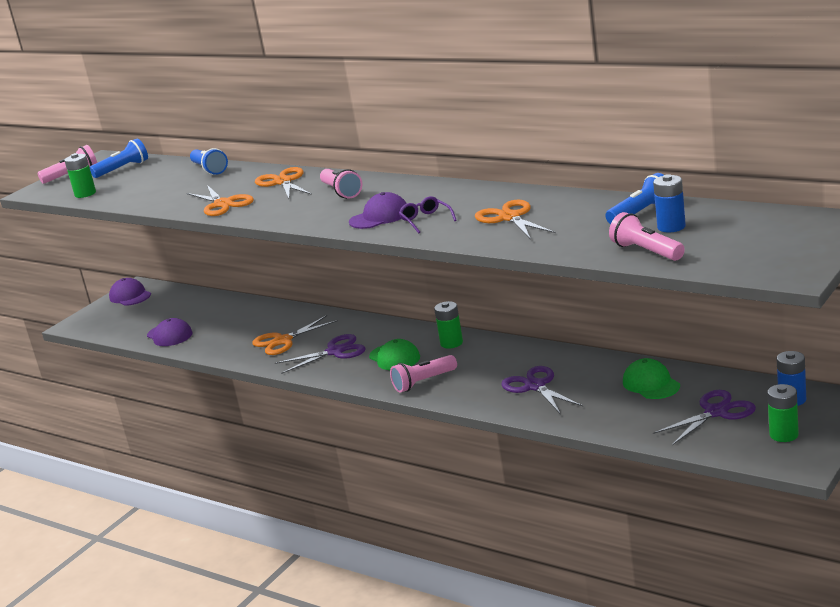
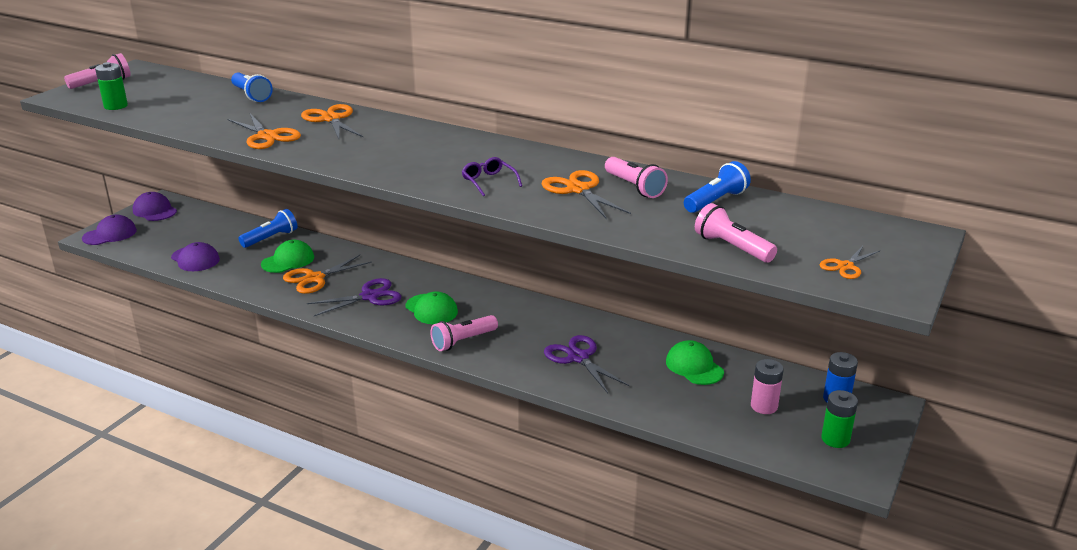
camera: 10 degrees left, 5 degrees up
(123, 169) = (158, 83): blue flashlight -> blue flashlight (271, 238)
(257, 328) = (288, 261): none -> green cap
(341, 192) = (394, 138): pink flashlight -> pink flashlight (634, 187)
(379, 217) = (438, 172): purple cap -> purple cap (110, 234)
(451, 343) = (489, 299): green battery -> none
(671, 227) = (751, 221): blue battery -> none
(716, 412) = (764, 406): purple scissors -> pink battery
(752, 256) = (845, 266): none -> orange scissors

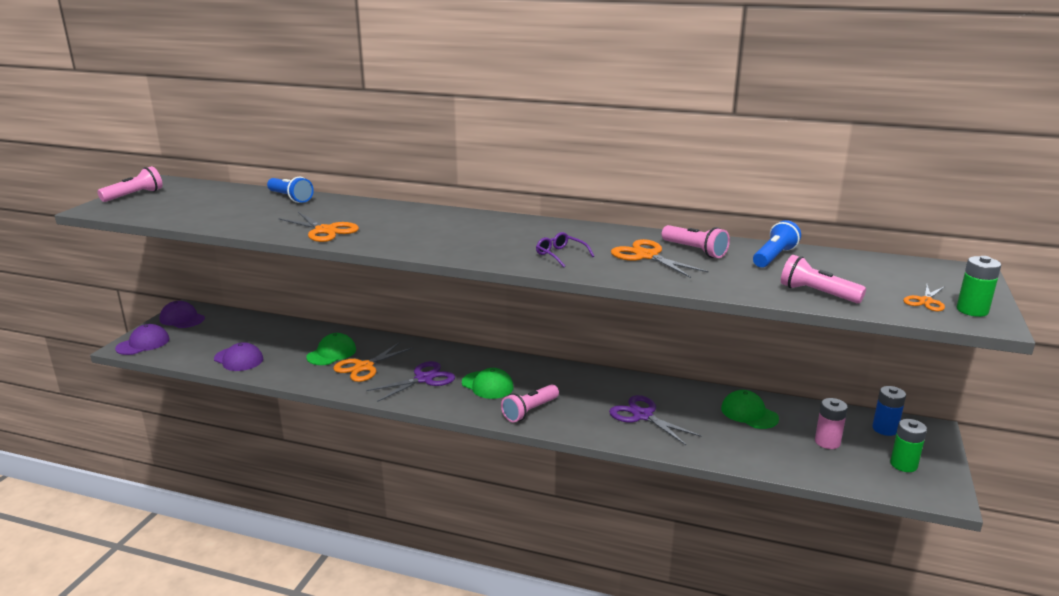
camera: 10 degrees left, 5 degrees down
(116, 106) = (158, 214): green battery -> green battery (972, 310)
(271, 238) = (307, 334): blue flashlight -> none
(331, 119) = (379, 213): orange scissors -> none

